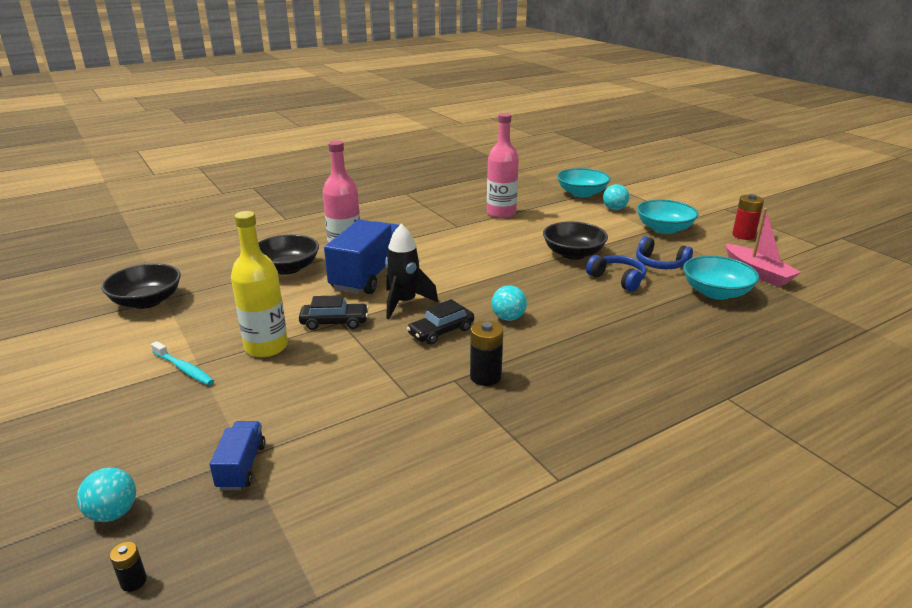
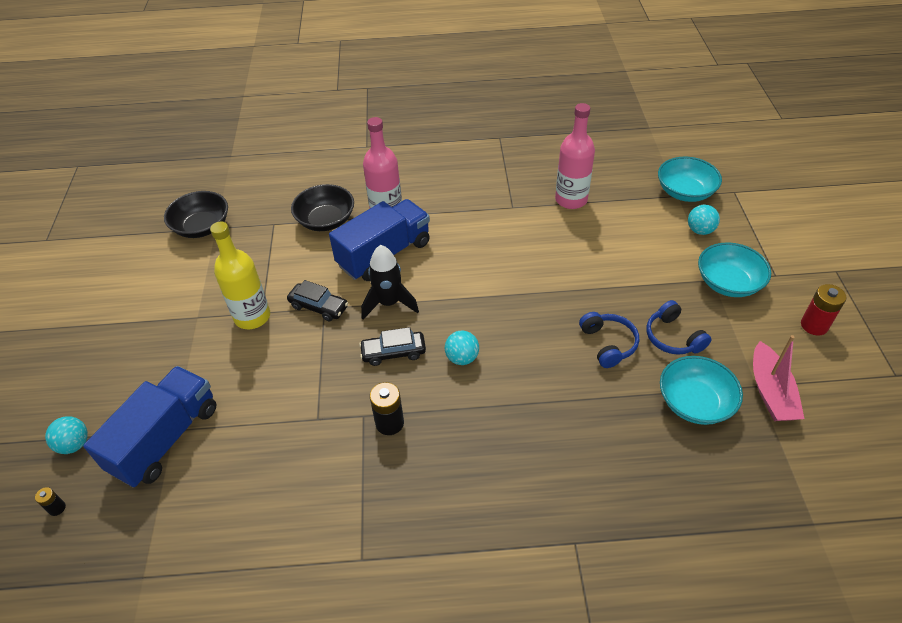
camera: 30 degrees right, 20 degrees up
(184, 368) = (185, 318): turquoise toothbrush -> none
(241, 467) = (165, 439): blue truck -> blue truck, size x2.01
(573, 254) = (594, 289): black bowl -> none

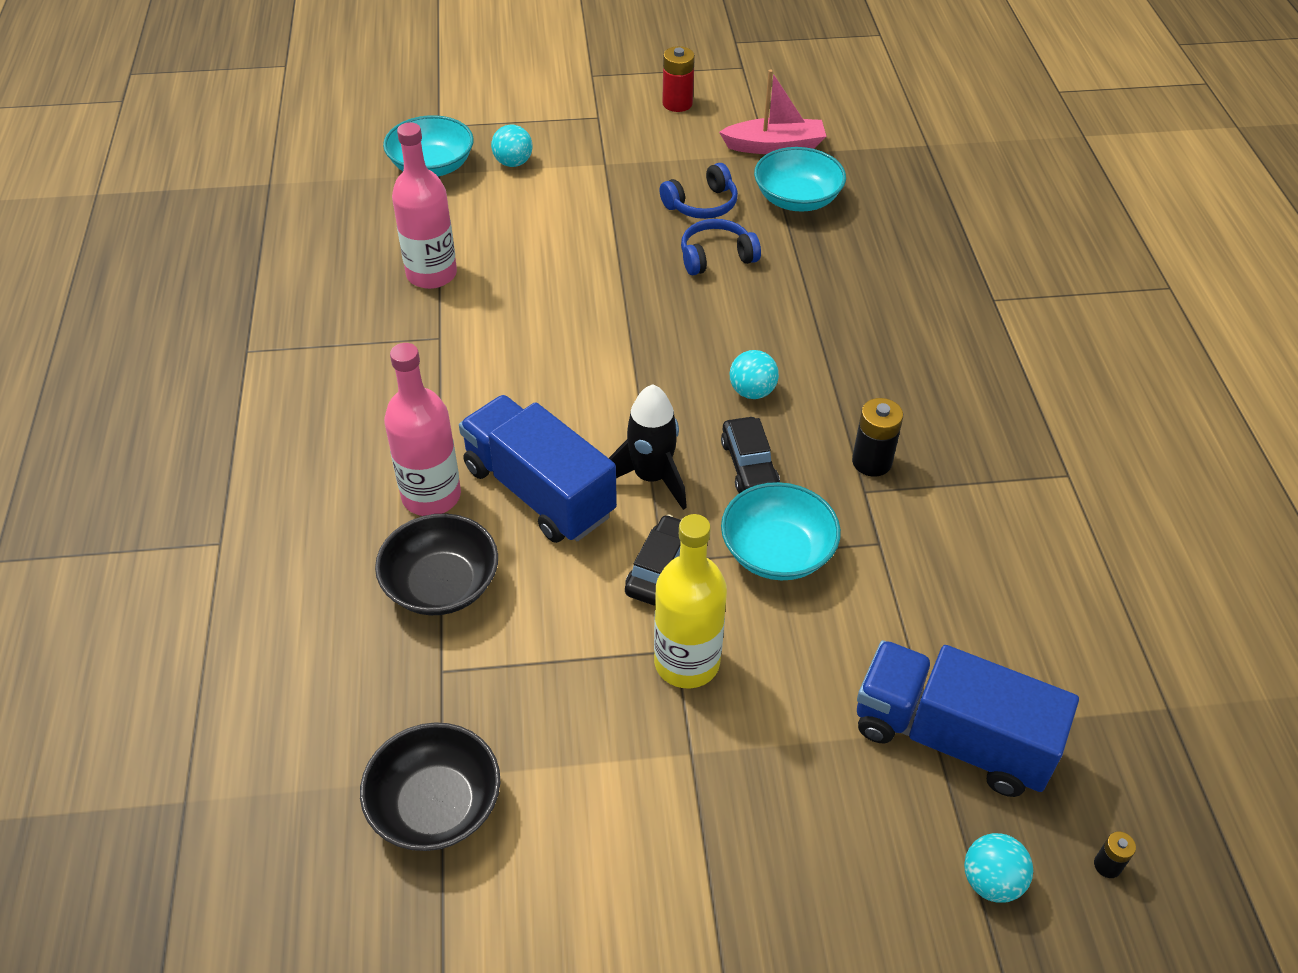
camera: 95 degrees left, 0 degrees up
(728, 283) = (610, 153): turquoise bowl -> turquoise bowl (777, 552)

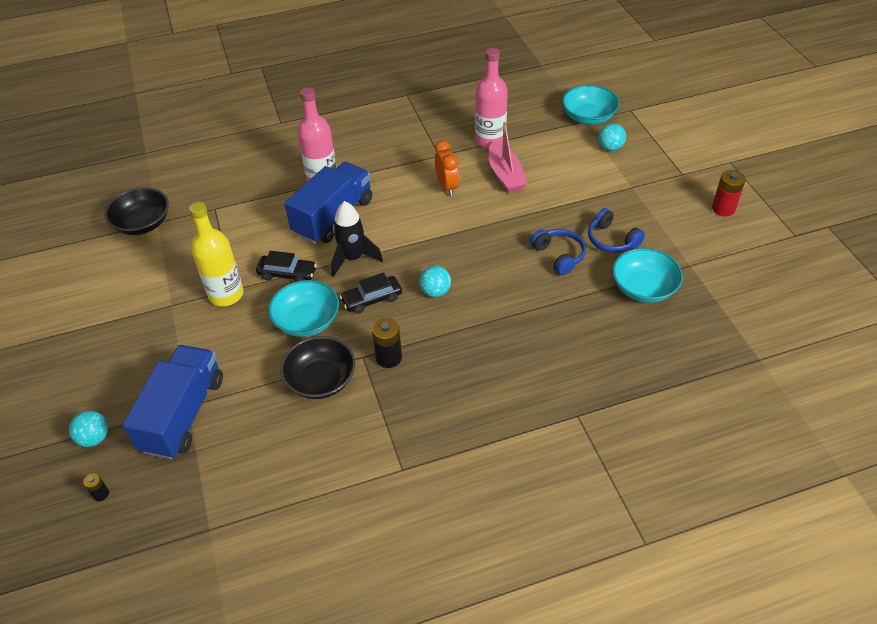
camera: 80 degrees right, 0 degrees up
(441, 585) = (265, 196): black bowl -> black bowl (321, 380)
(523, 341) = (447, 187): none -> orange clock
(775, 146) = (702, 267): pink boat -> pink boat (505, 175)

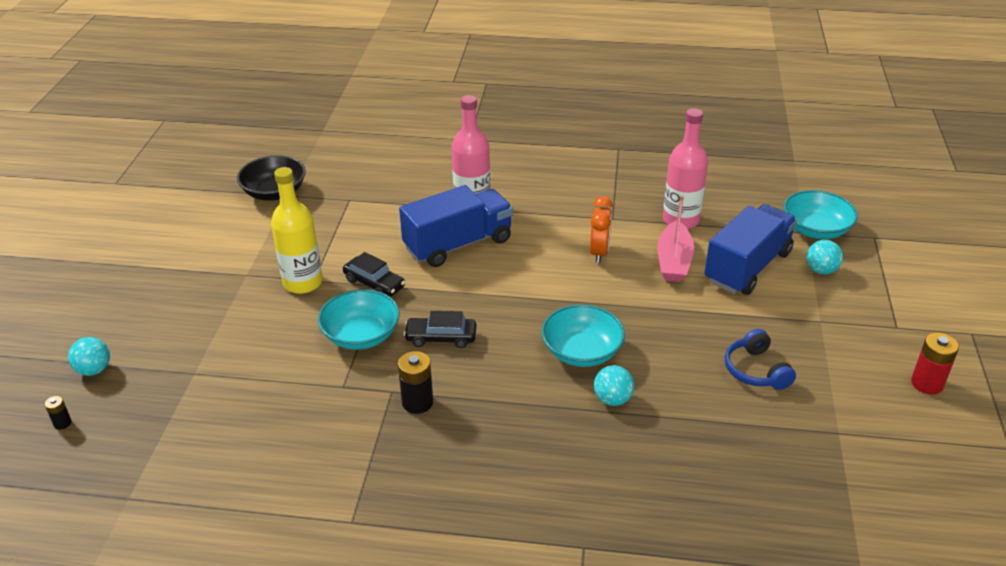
camera: 25 degrees right, 10 degrees down
(183, 414) = (184, 379): blue truck -> blue truck (747, 267)
(321, 380) = (334, 398): black bowl -> none
(353, 258) = (449, 291): black rocket -> none
(435, 292) = (513, 354): turquoise ball -> turquoise ball (612, 399)
(559, 255) = (679, 365): blue headphones -> none
(643, 288) = (760, 437): turquoise bowl -> turquoise bowl (582, 352)

